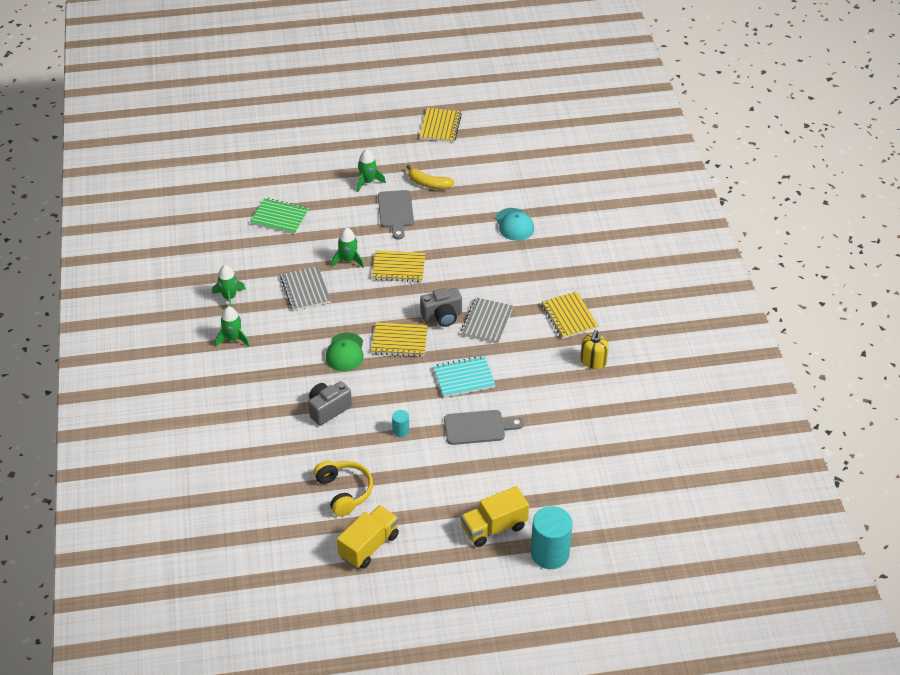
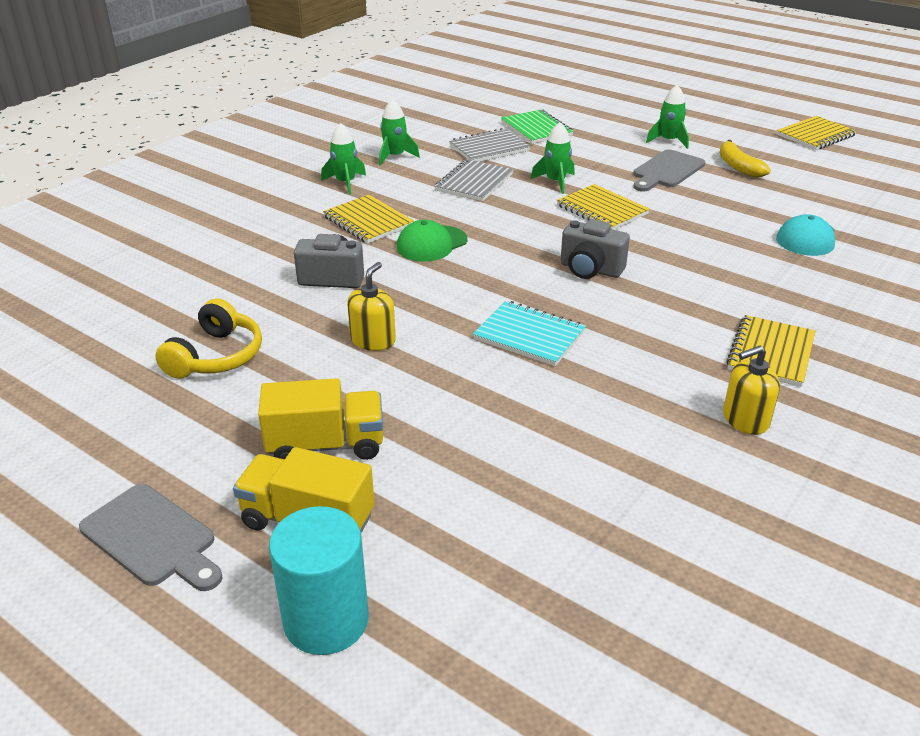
camera: 45 degrees right, 10 degrees down
(369, 546) = (141, 427): yellow truck -> yellow truck (326, 445)
(399, 341) = (506, 265): yellow notebook -> yellow notebook (368, 221)
(401, 431) = (373, 340): turquoise cylinder -> yellow soap dispenser
(478, 427) = (470, 393): grey cutting board -> grey cutting board (153, 538)
(486, 322) = (641, 301): grey notebook -> grey notebook (489, 148)

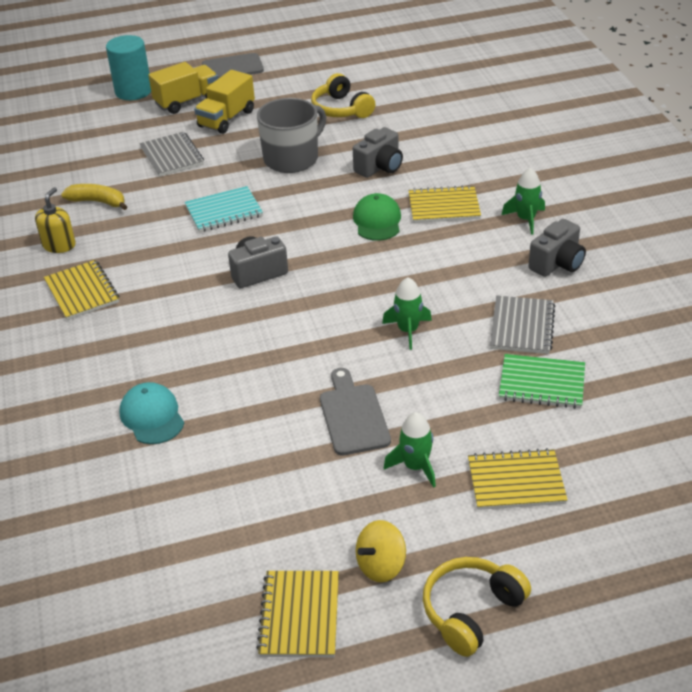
camera: 130 degrees right, 5 degrees up
(373, 340) = (292, 158): yellow soap dispenser -> grey mug
(395, 156) = (557, 264): green rocket -> grey camera
(474, 182) = (456, 284): grey notebook -> grey notebook (172, 156)
(602, 210) = (330, 328): yellow notebook -> yellow notebook (516, 482)
(726, 103) = (471, 611): none -> yellow headphones
(738, 166) = (305, 476): yellow banana -> yellow banana (98, 202)
(747, 128) = (381, 565): none -> yellow spinning top

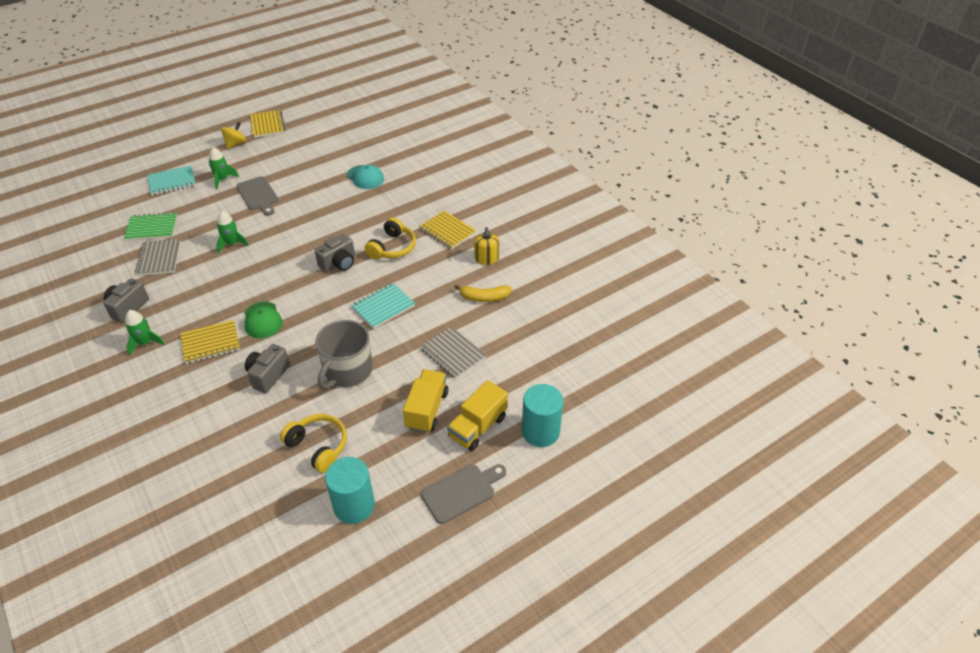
camera: 160 degrees right, 5 degrees up
(321, 72) = (354, 506): none -> turquoise cylinder
(471, 611) = (196, 137): yellow headphones -> yellow headphones (392, 248)
(516, 482) = (172, 182): yellow notebook -> turquoise notebook

